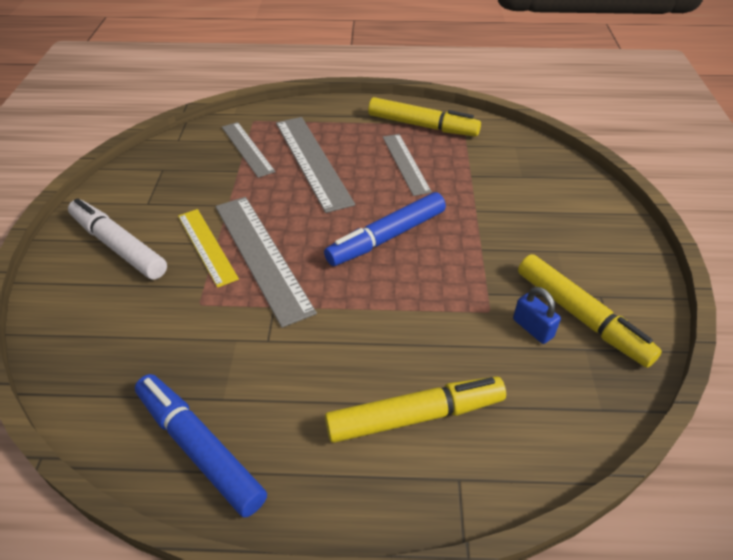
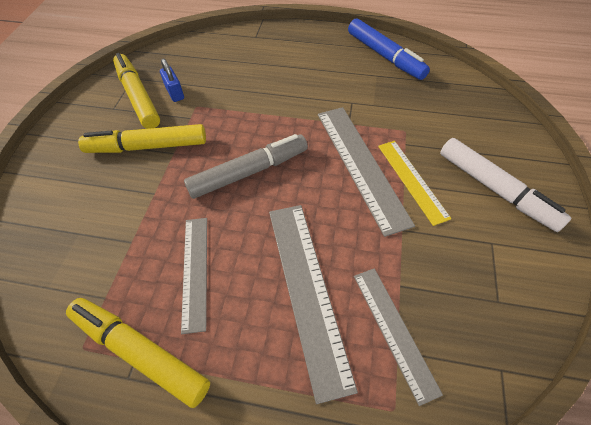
camera: 170 degrees left, 10 degrees up
(386, 237) = (249, 172): blue marker -> grey marker
(415, 416) = (268, 59): yellow marker -> yellow marker (147, 146)

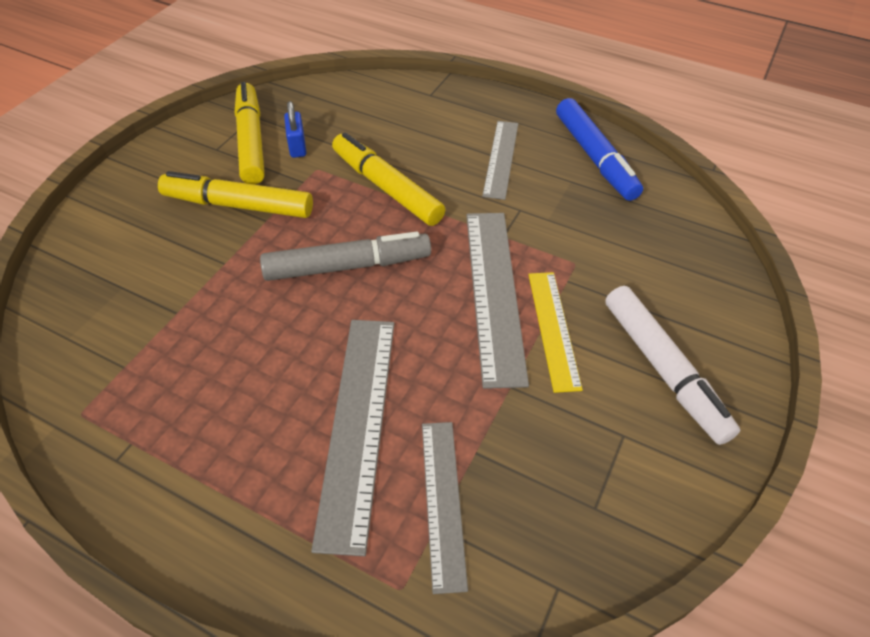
camera: 15 degrees right, 5 degrees down
(140, 352) = (140, 436): yellow marker -> yellow marker (386, 187)
(195, 271) = (235, 365): grey ruler -> grey ruler (500, 158)

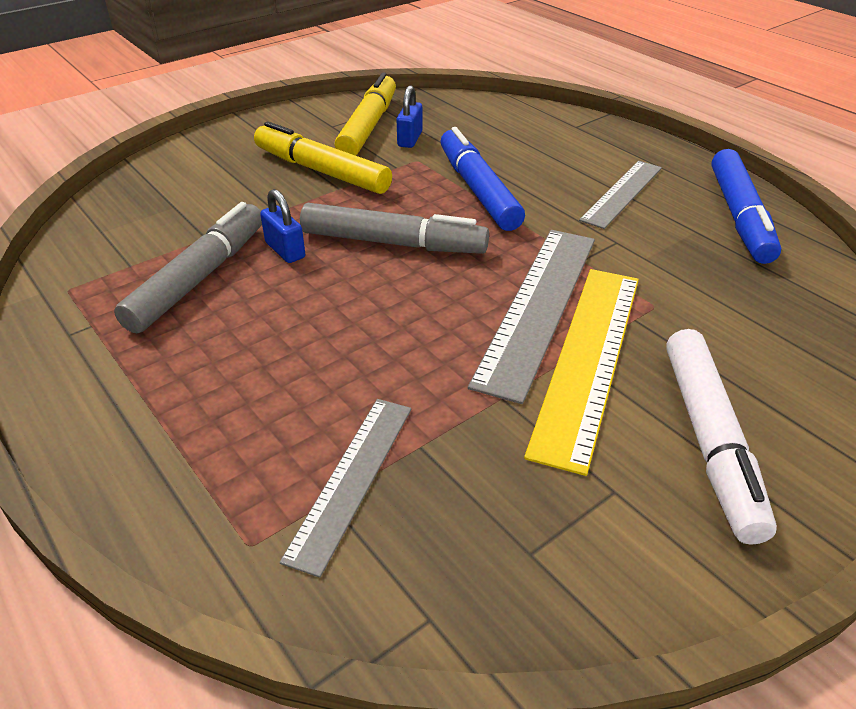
camera: 25 degrees right, 10 degrees down
(200, 358) = (200, 278): none -> grey marker
(259, 303) = (285, 250): none -> blue padlock
(358, 425) = (310, 379): grey ruler -> none
(386, 187) = (478, 190): yellow marker -> blue marker
(553, 329) = (589, 359): yellow ruler -> yellow ruler, size x1.58

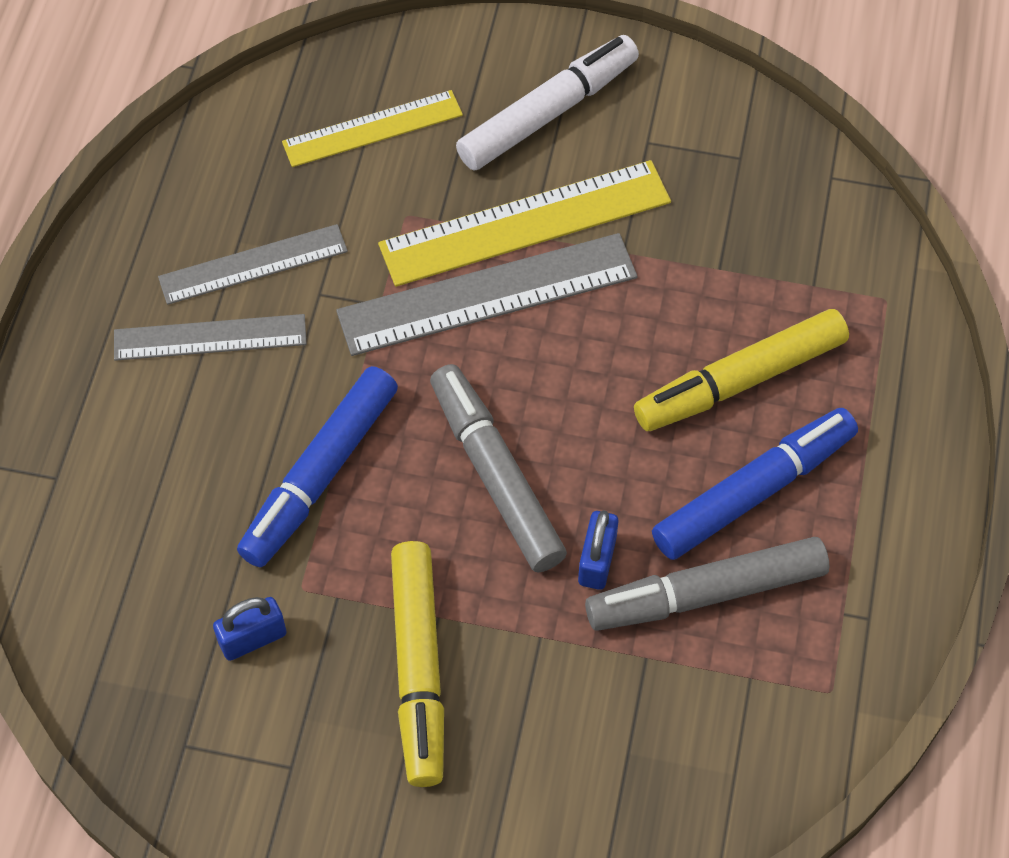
camera: 130 degrees left, 20 degrees up
(351, 479) = (786, 285): grey ruler -> grey ruler (253, 265)
(368, 126) = (256, 717): yellow marker -> yellow marker (739, 380)
(739, 216) = (176, 218): blue marker -> blue marker (754, 491)
(767, 329) = (372, 128): none -> yellow ruler

